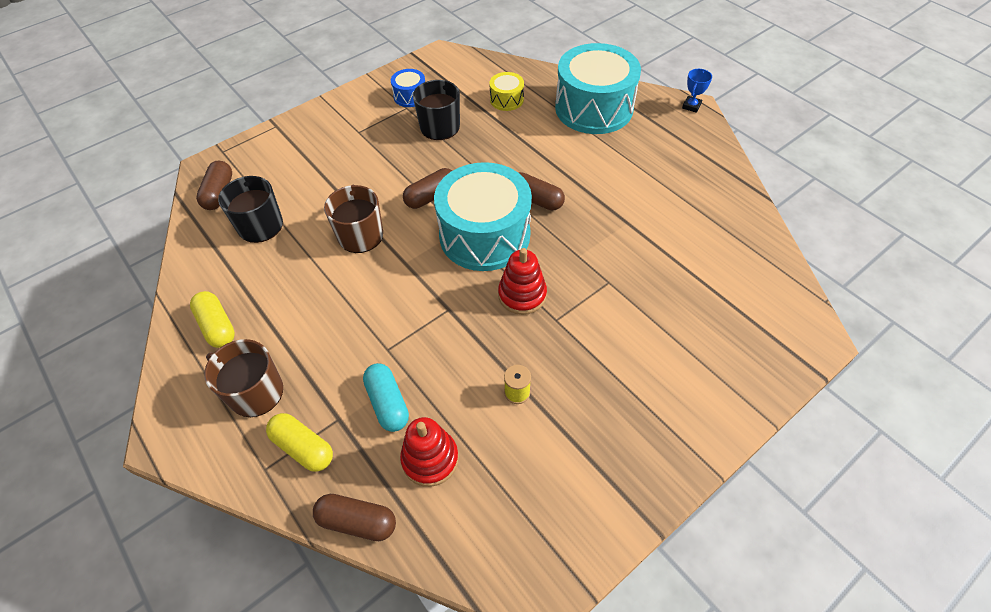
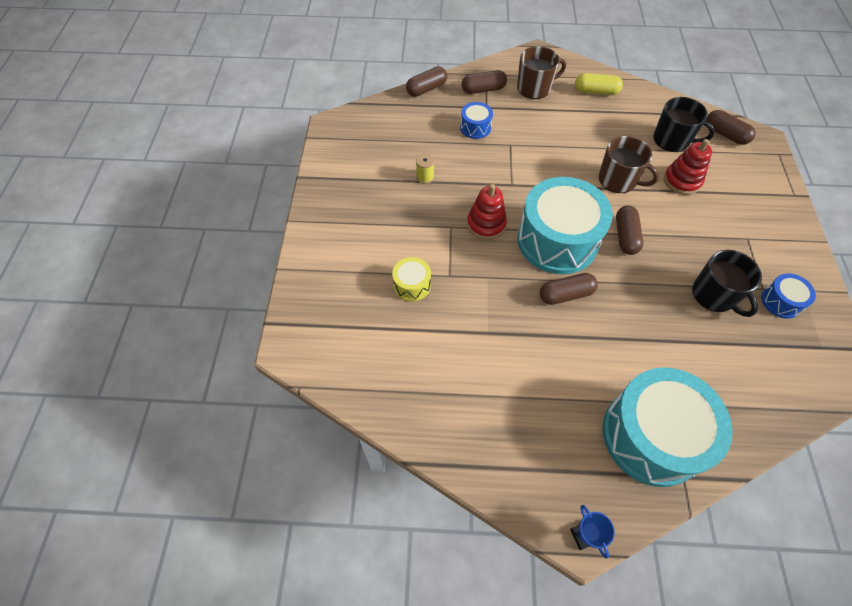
camera: 130 degrees right, 5 degrees up
(303, 448) = (483, 89): yellow capsule -> brown capsule
(388, 403) = (475, 127): turquoise capsule -> blue drum
(430, 459) = (428, 125): red stacking toy -> red stacking toy (682, 181)
(506, 100) = (721, 372): yellow drum -> yellow drum (412, 285)

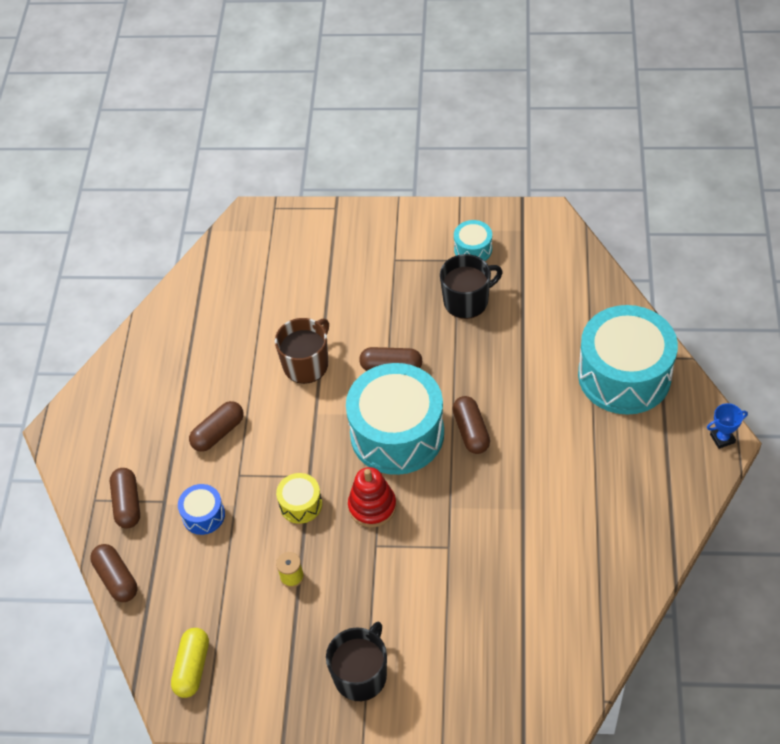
camera: 85 degrees left, 5 degrees down
(412, 285) = (463, 587): yellow drum -> yellow drum (300, 504)
(534, 87) = (132, 440): brown mug -> none
(596, 91) = (148, 370): yellow capsule -> yellow capsule (192, 667)
(672, 140) = (244, 302): black mug -> black mug (361, 674)
(682, 181) = (311, 303): red stacking toy -> none
(725, 134) = (240, 249): brown capsule -> brown capsule (218, 433)
(781, 301) = (473, 249): blue drum -> turquoise drum

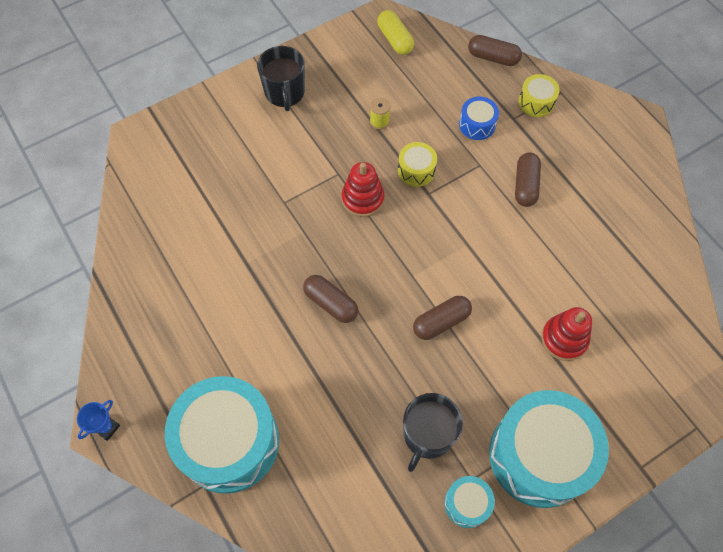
camera: 140 degrees right, 10 degrees up
(127, 504) = (536, 102): brown capsule -> yellow drum
(306, 364) = (513, 282): brown mug -> none
(308, 304) = (564, 339): none -> red stacking toy
(397, 433) = (389, 265): turquoise drum -> turquoise drum (539, 455)

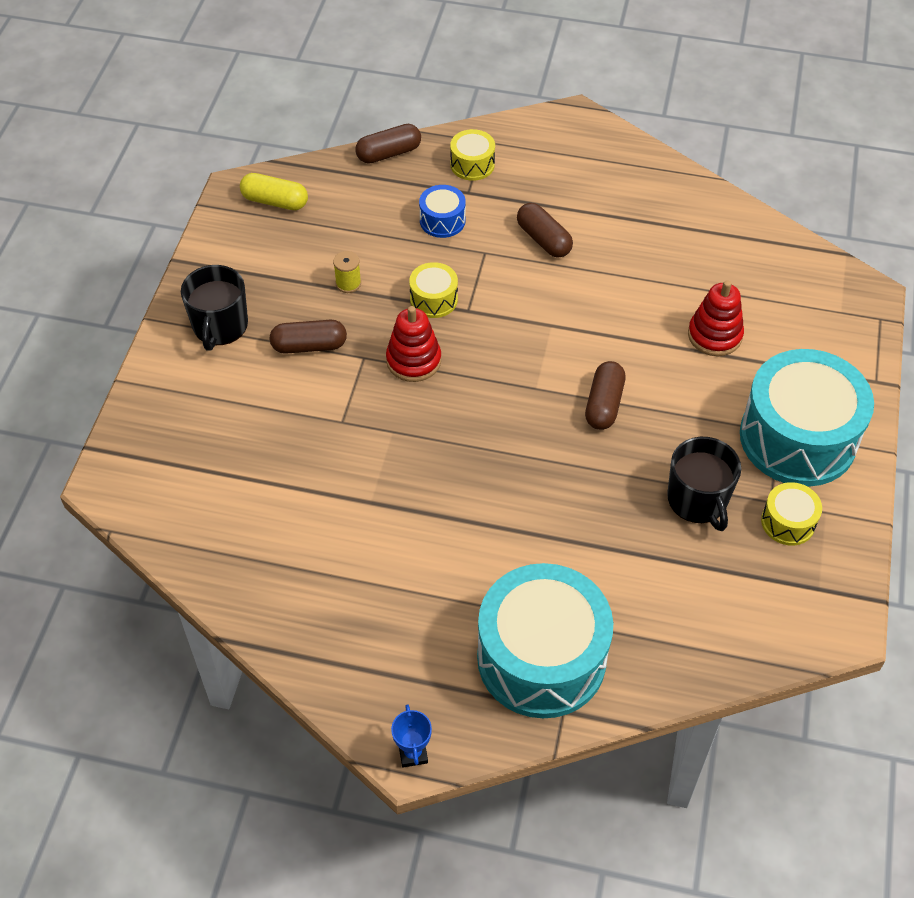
camera: 45 degrees left, 10 degrees down
(285, 92) = (220, 326): black mug -> black mug turned 60 degrees clockwise
(331, 303) = (491, 469): brown capsule -> brown capsule (309, 346)
(467, 504) = (788, 522): turquoise drum -> yellow drum

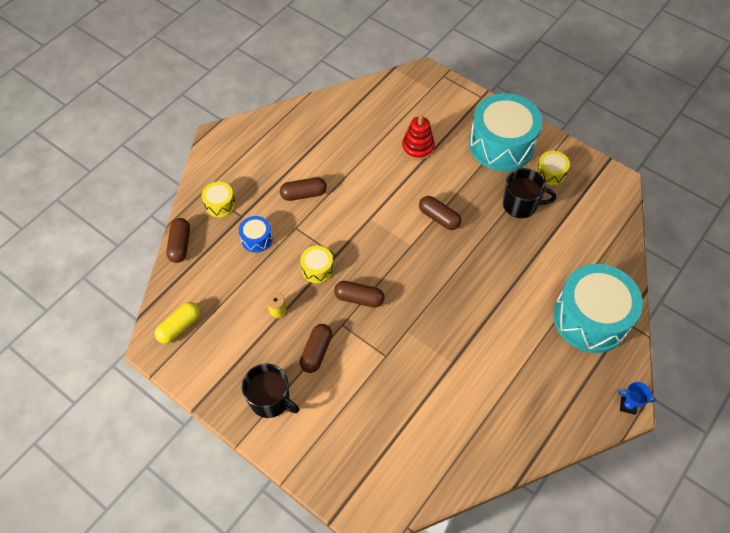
camera: 65 degrees left, 5 degrees up
(413, 360) = (359, 298): red stacking toy -> brown capsule

